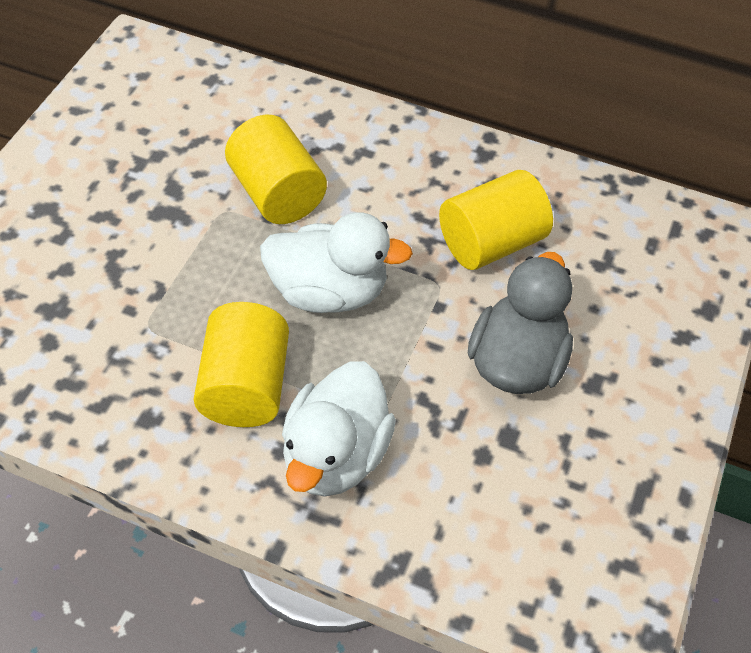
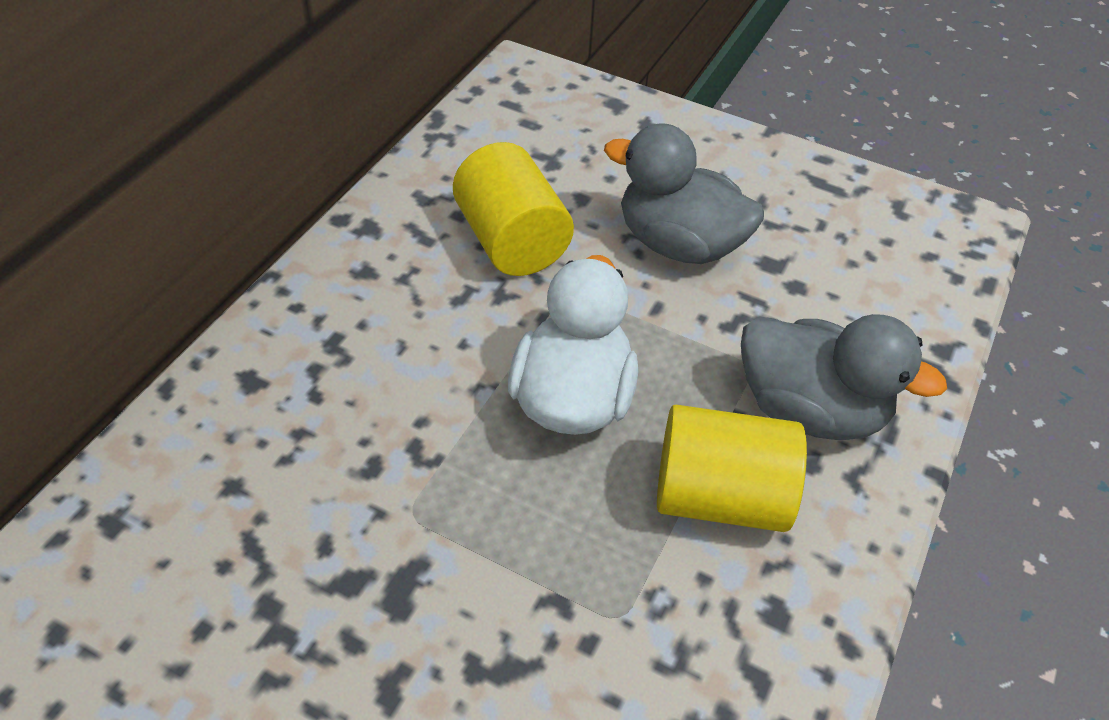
camera: 85 degrees left, 5 degrees down
(277, 193) = (390, 445): yellow cylinder -> none
(335, 455) = (810, 410): white duck -> grey duck

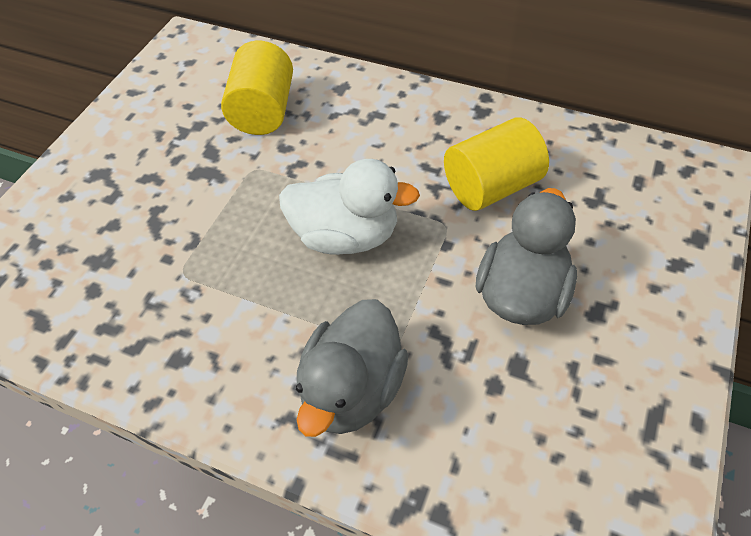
camera: 90 degrees right, 5 degrees up
(720, 496) = (269, 325): yellow cylinder -> yellow cylinder (263, 111)

